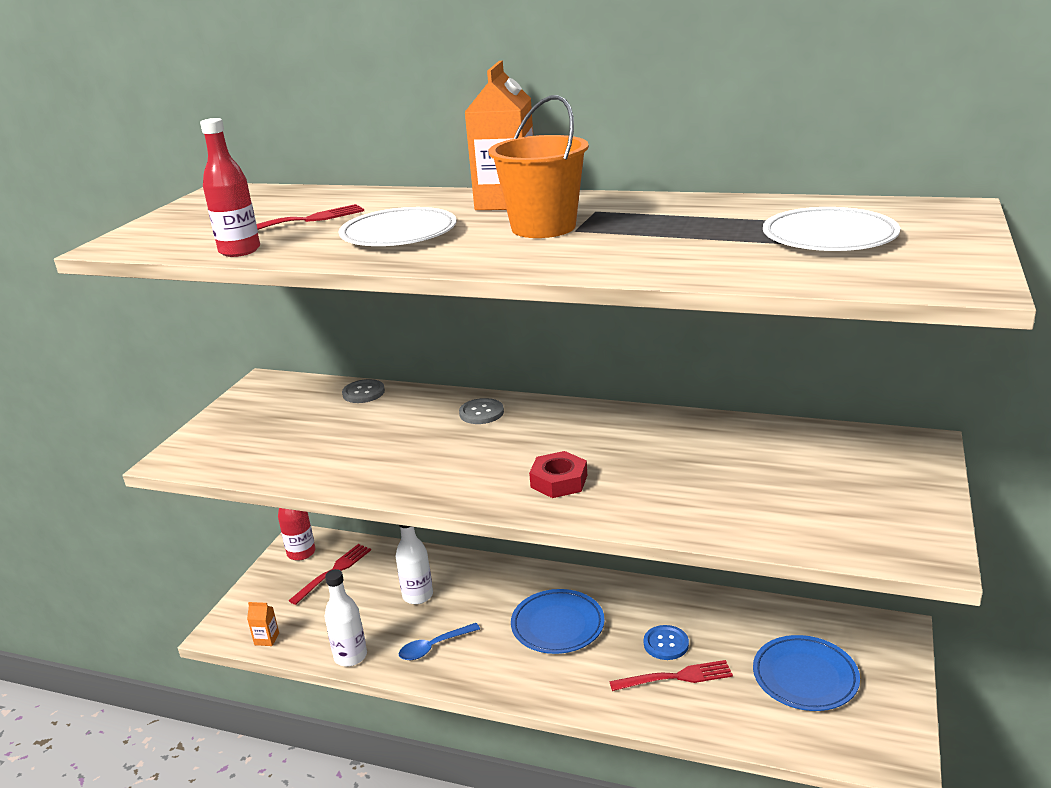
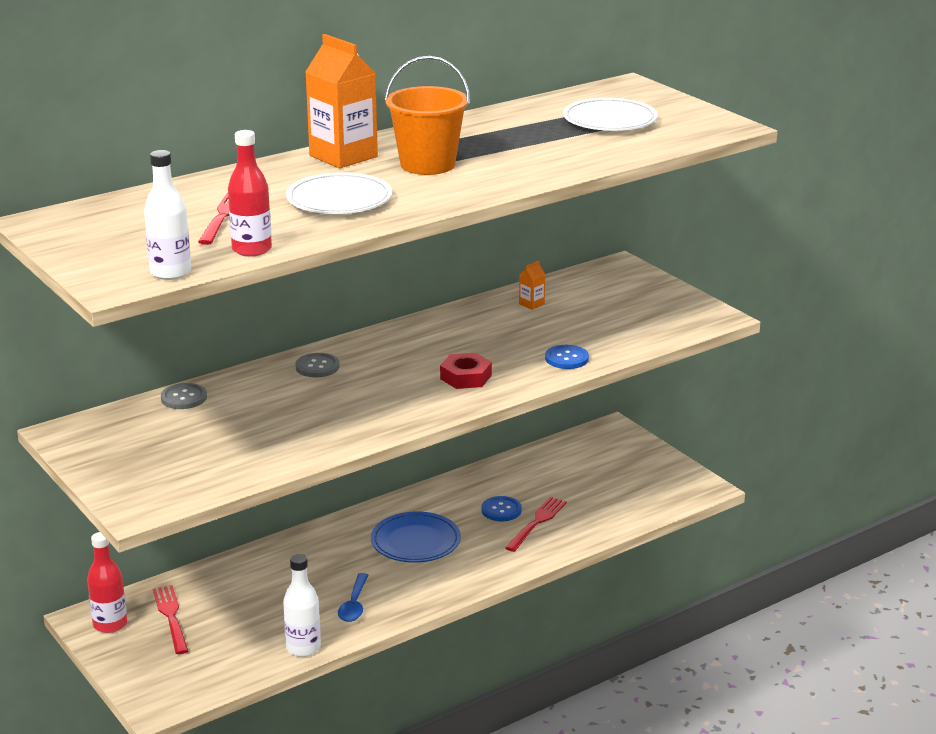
camera: 55 degrees left, 0 degrees up
(267, 639) = (211, 683): orange carton -> orange carton (531, 304)
(418, 596) = (278, 588): white bottle -> white bottle (170, 272)
(676, 513) = (566, 358): none -> blue button
(805, 677) = (604, 479): blue plate -> none

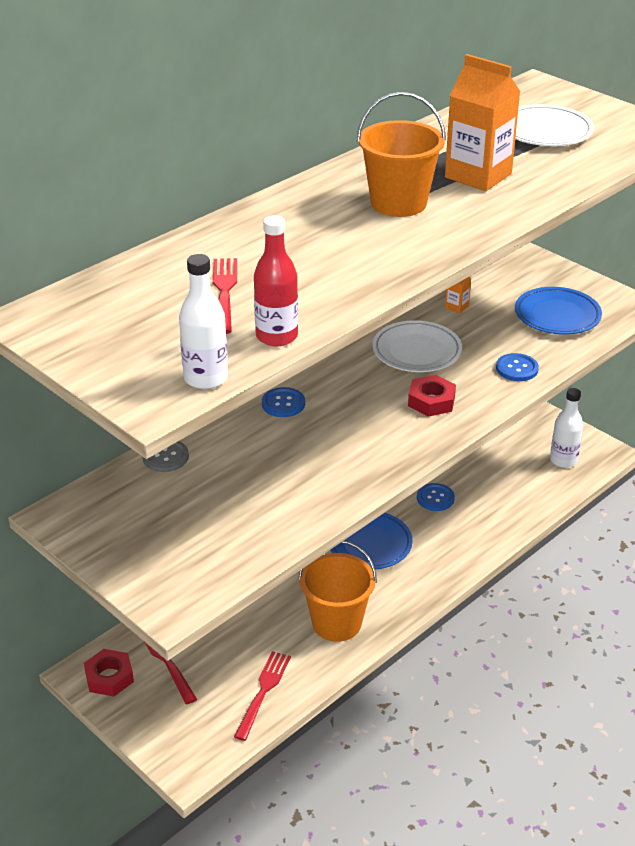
camera: 10 degrees left, 10 degrees up
(110, 624) = (109, 677): red bottle -> red nut
(303, 648) = (306, 680): white bottle -> white bottle (563, 460)
(317, 367) = (283, 404): grey button -> blue button
(339, 200) = (333, 259): white plate -> white plate (416, 351)
(343, 156) = (308, 199): orange carton -> orange carton (478, 175)
(354, 604) = (336, 623): blue spoon -> orange bucket
(537, 522) = (472, 508): red fork -> red fork (263, 692)
(632, 319) = (557, 315): none -> blue plate

